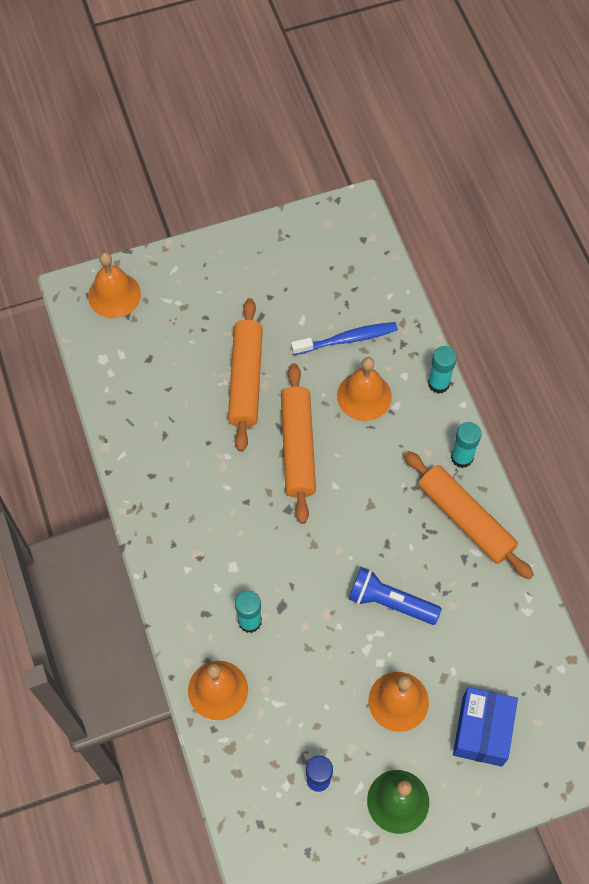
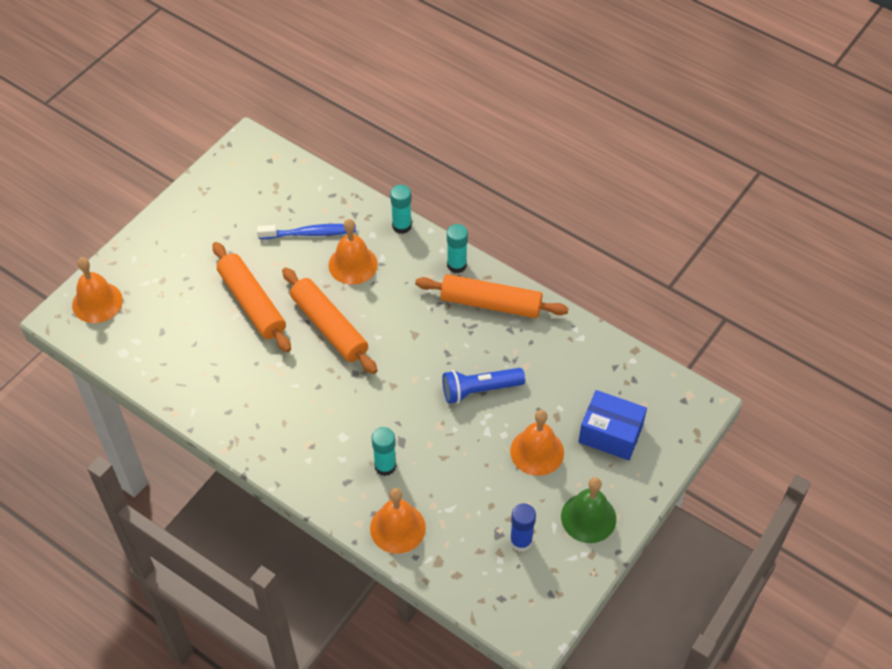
camera: 35 degrees left, 10 degrees down
(347, 339) = (310, 233): blue toothbrush -> blue toothbrush turned 45 degrees clockwise
(482, 731) = (610, 434): blue box -> blue box turned 45 degrees counterclockwise

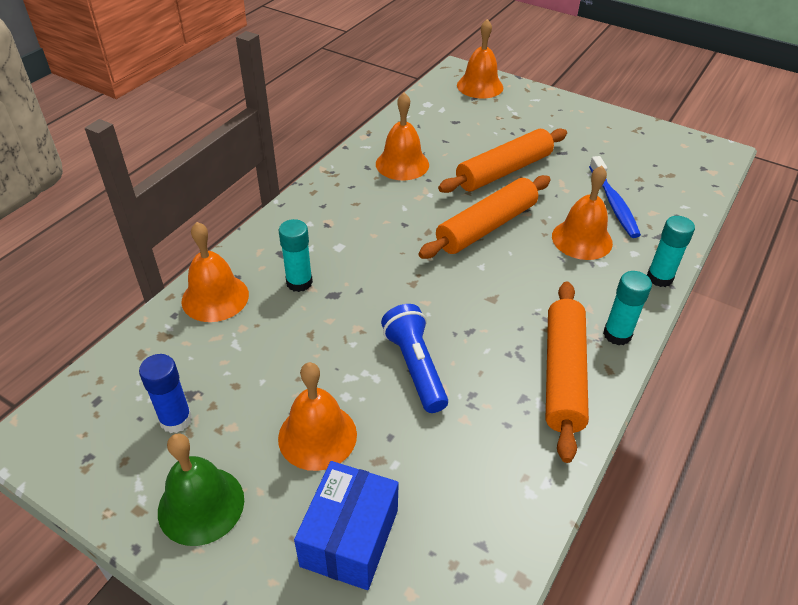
camera: 85 degrees right, 10 degrees down
(228, 382) = (402, 164): none -> orange bell

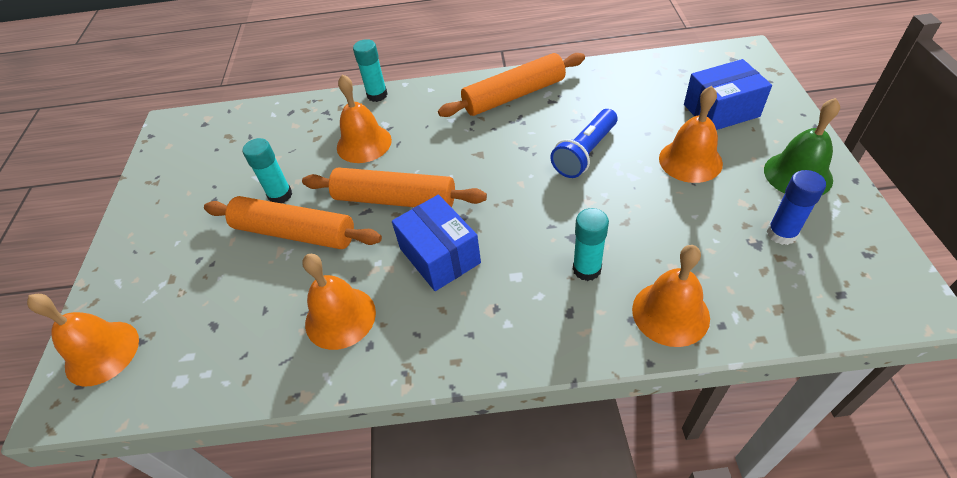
camera: 120 degrees left, 5 degrees up
(401, 222) = (440, 255): none -> blue box
(613, 204) = (298, 147): blue toothbrush -> none
(617, 335) = (454, 90): turquoise glue stick -> turquoise glue stick (280, 195)

